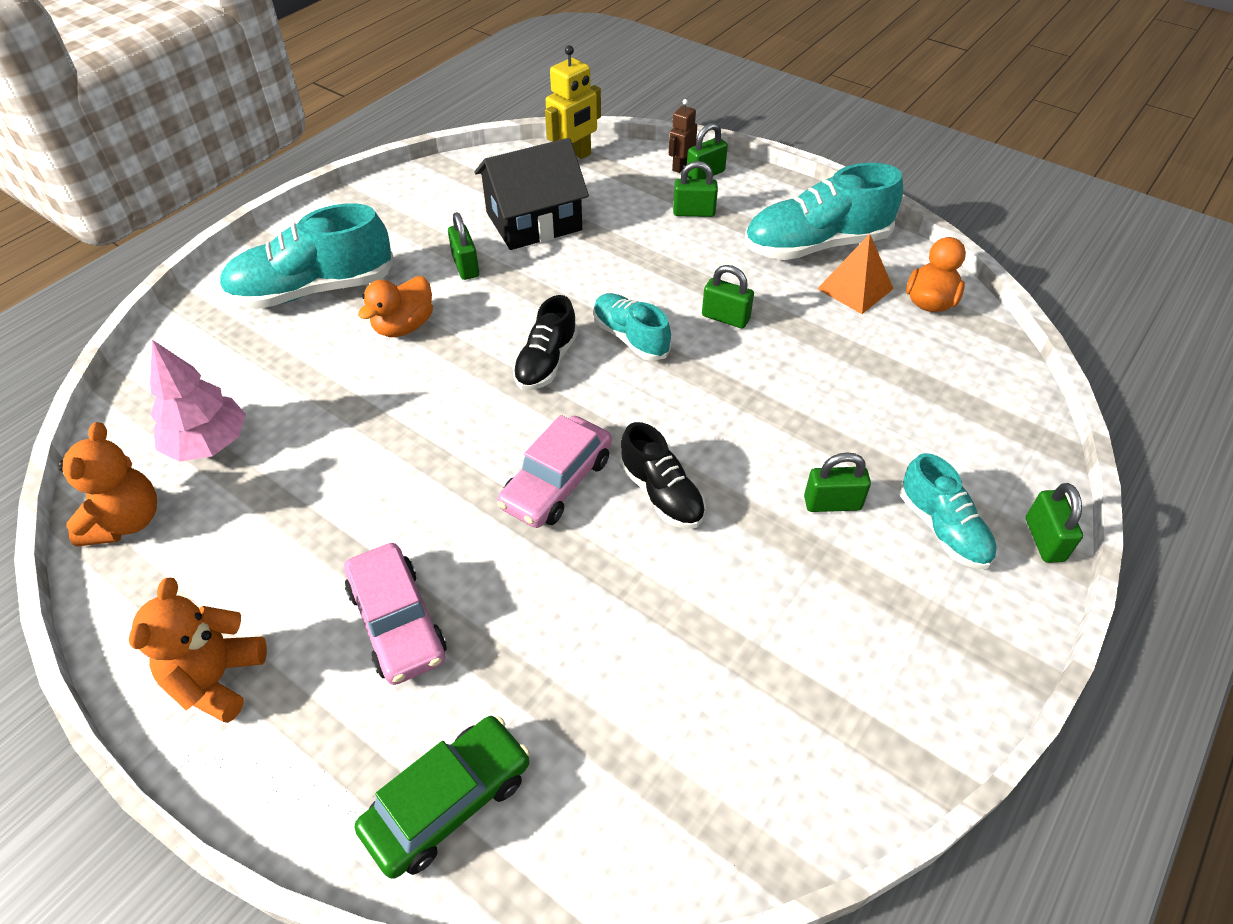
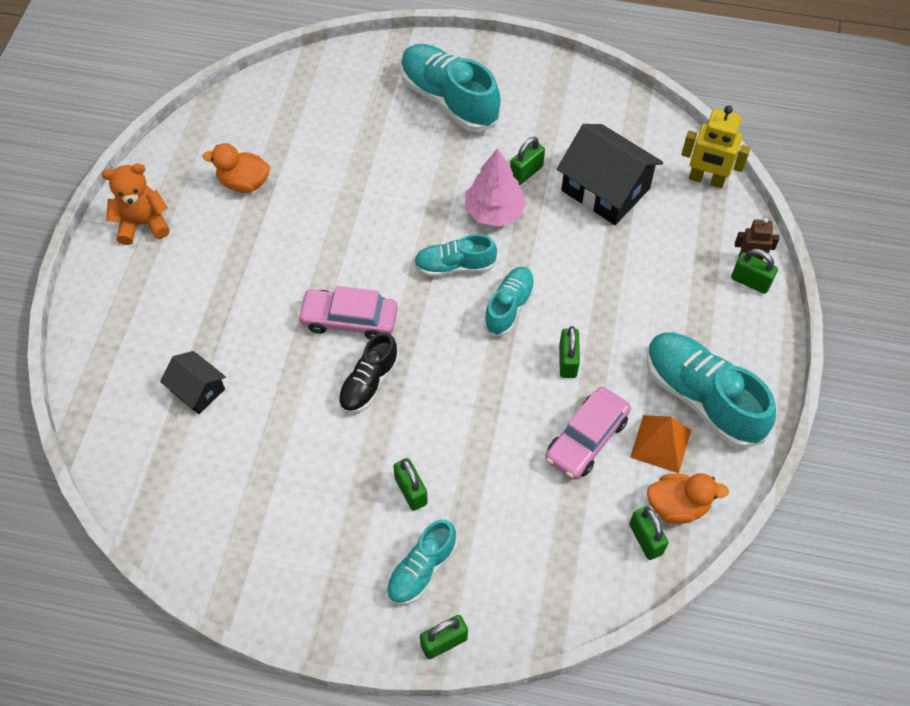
camera: 65 degrees right, 10 degrees up
(126, 521) = (219, 123): orange teddy bear -> none
(208, 443) = (290, 125): pink tree -> pink tree (494, 212)
(397, 622) = (210, 286): pink car -> pink car (586, 439)
(404, 326) = (443, 168): orange duck -> orange duck (244, 183)
(448, 802) = (116, 363): green car -> none
(546, 362) = (455, 266): black shoe -> turquoise shoe
(564, 696) = (197, 390): none -> black house
(694, 212) = (689, 292): green padlock -> green padlock (645, 539)

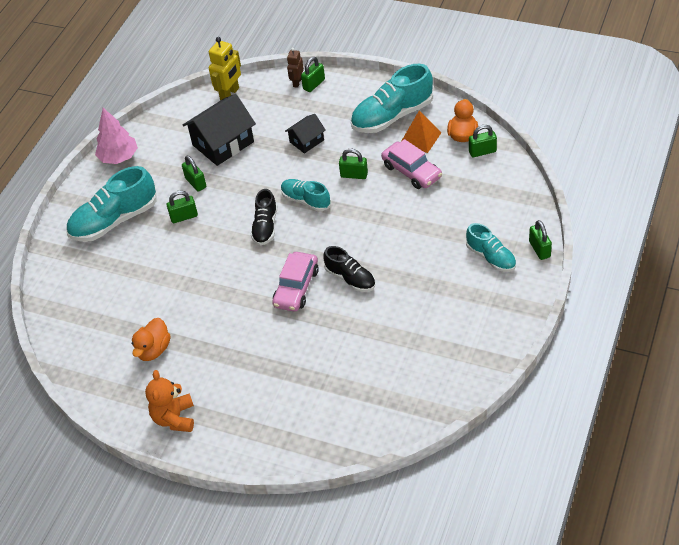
camera: 75 degrees left, 10 degrees down
(197, 390) = (337, 379): black house -> black house (306, 141)
(411, 491) = (435, 260): green padlock -> green padlock (184, 217)
(455, 266) = (265, 227): turquoise shoe -> black shoe
(494, 212) = (225, 202): pink tree -> pink tree (119, 157)

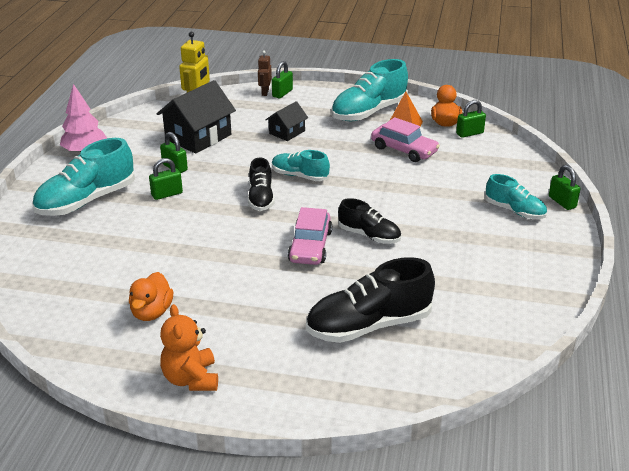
camera: 15 degrees left, 15 degrees down
(324, 378) = (369, 325): none -> black shoe
(354, 175) = (345, 155): green padlock -> none

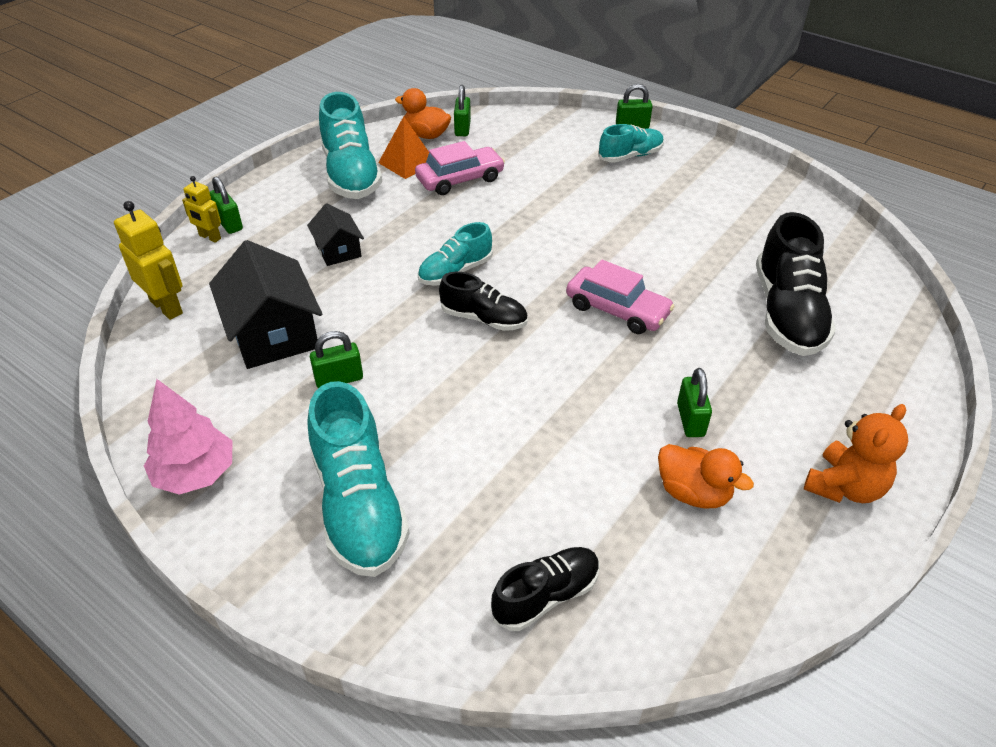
camera: 65 degrees left, 10 degrees up
(167, 194) = (408, 406): green padlock -> green padlock (690, 420)
(191, 379) = (844, 487): orange teddy bear -> orange teddy bear turned 60 degrees counterclockwise
(265, 92) = (209, 237): brown robot -> yellow robot
(369, 235) = (620, 260): black shoe -> black shoe (546, 596)

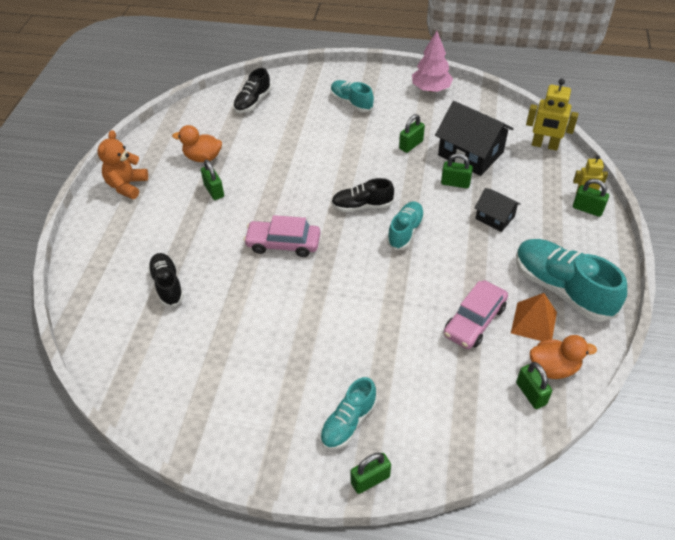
camera: 155 degrees right, 5 degrees up
(338, 303) = (455, 183): none -> green padlock
(359, 505) = (351, 103): turquoise shoe -> turquoise shoe, size x0.59
(787, 313) = (167, 285): black shoe -> black shoe, size x0.59

